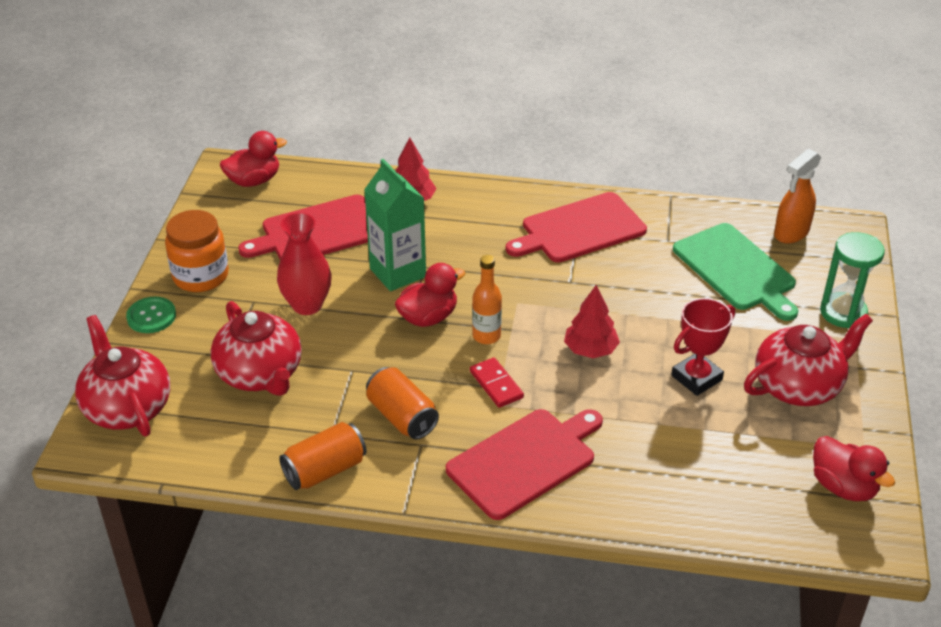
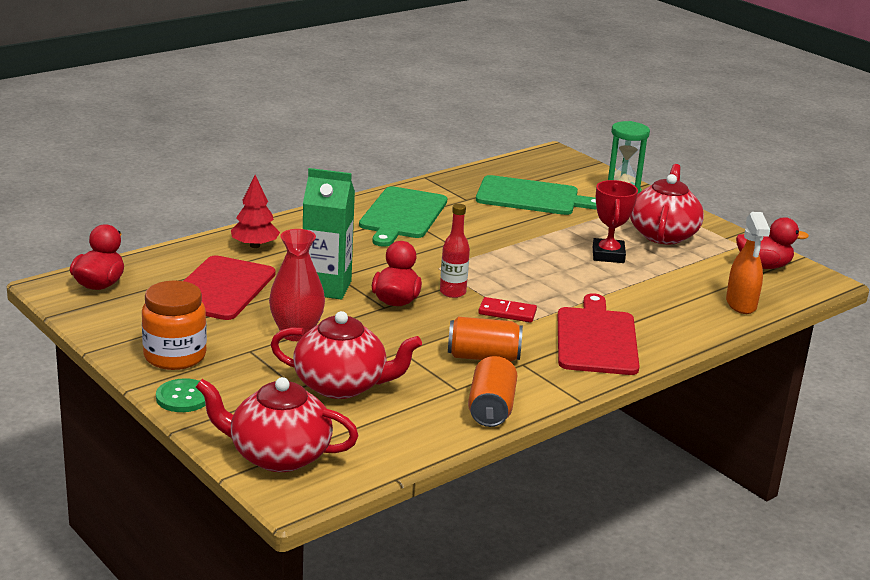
camera: 50 degrees left, 15 degrees down
(486, 336) = (452, 292): orange bottle -> red bottle
(579, 229) = (402, 215): red cutting board -> green cutting board
(590, 350) = (527, 270): red tree -> none
(791, 233) = (527, 168): orange spray bottle -> orange spray bottle (741, 305)

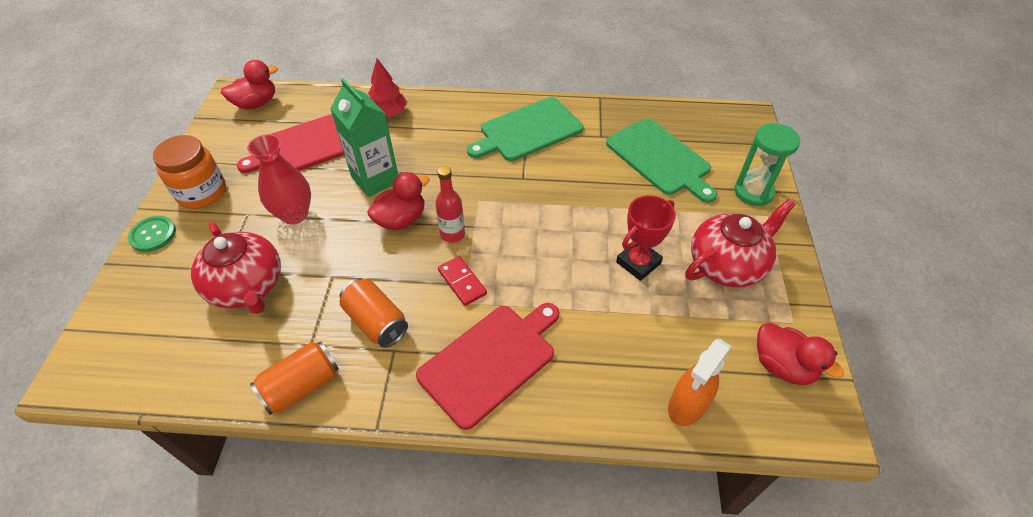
camera: 45 degrees right, 25 degrees up
(278, 455) = (118, 331): red teapot -> none

